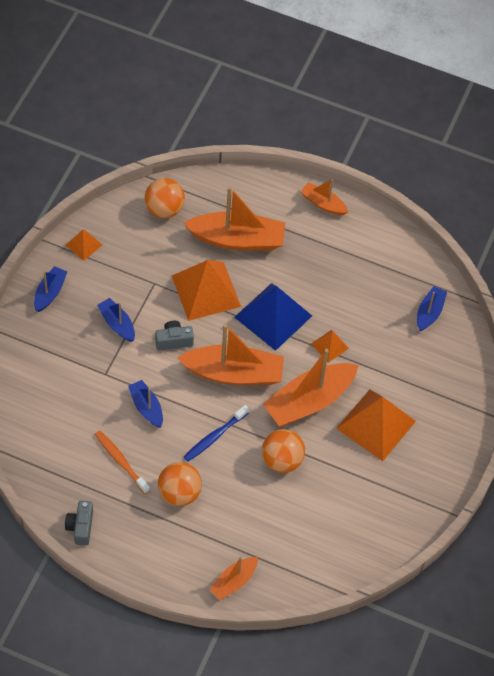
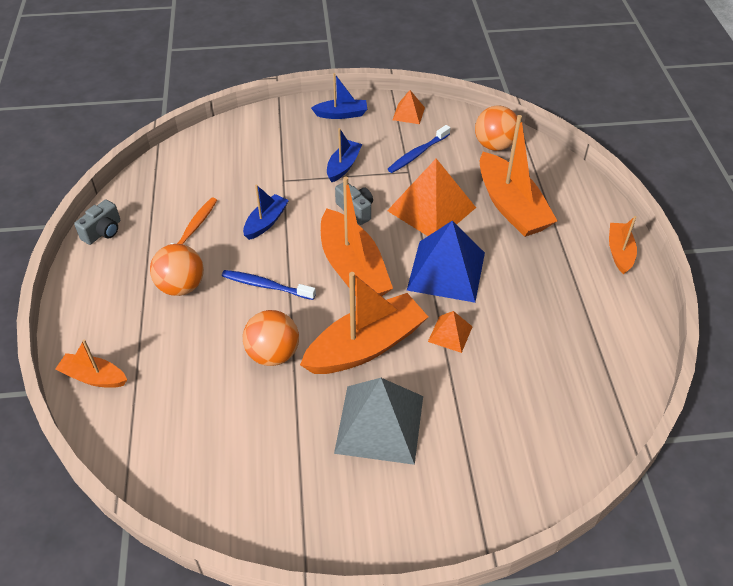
camera: 65 degrees right, 10 degrees down
(80, 527) = (103, 232): grey camera -> grey camera turned 150 degrees clockwise
(138, 265) = (417, 154): none -> blue toothbrush
(309, 401) = (365, 346): orange boat -> orange boat turned 120 degrees clockwise
(376, 424) = (380, 424): orange pyramid -> grey pyramid
(429, 313) = (575, 410): blue boat -> none

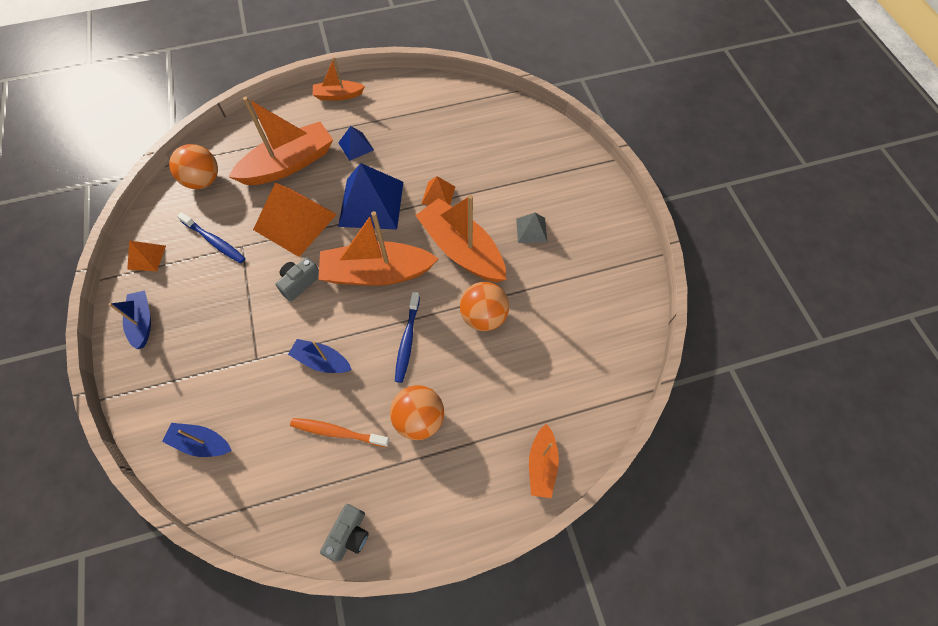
camera: 100 degrees left, 15 degrees up
(103, 232) = (349, 535): grey camera -> grey camera turned 90 degrees clockwise
(343, 166) = (233, 305): blue boat -> blue boat (202, 443)
(353, 268) = (377, 273): orange boat -> orange boat turned 150 degrees counterclockwise
(380, 424) = (531, 230): grey pyramid -> grey pyramid, size x0.49
(534, 263) = (356, 146): none -> blue pyramid

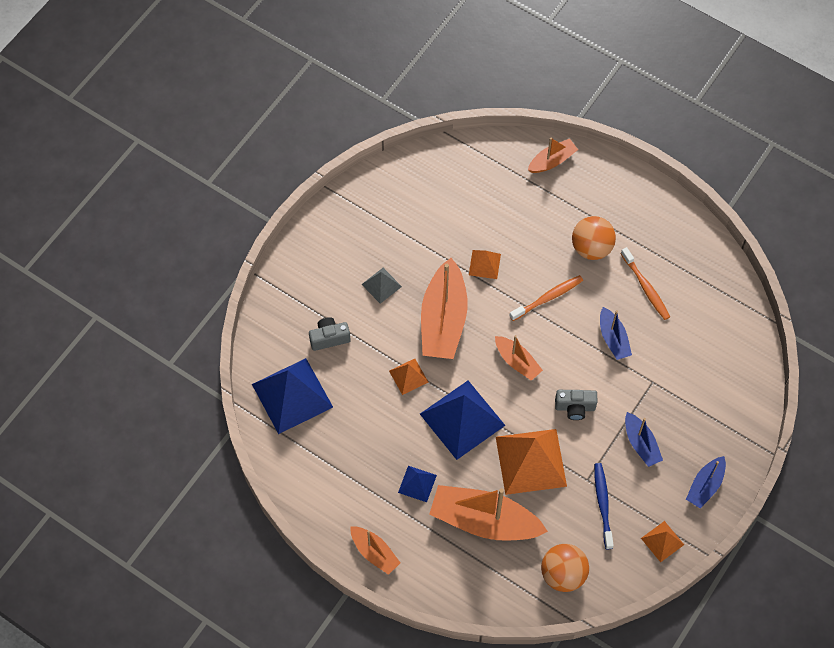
camera: 130 degrees left, 0 degrees up
(202, 443) = (731, 360): blue boat -> blue boat (641, 443)
(349, 535) = (691, 231): grey camera -> grey camera (329, 338)
(377, 273) = (517, 361): orange boat -> orange boat, size x0.53
(407, 340) = (547, 298): blue toothbrush -> orange toothbrush
(483, 316) = (484, 264): orange ball -> orange pyramid
(492, 121) = (292, 395): none -> blue pyramid

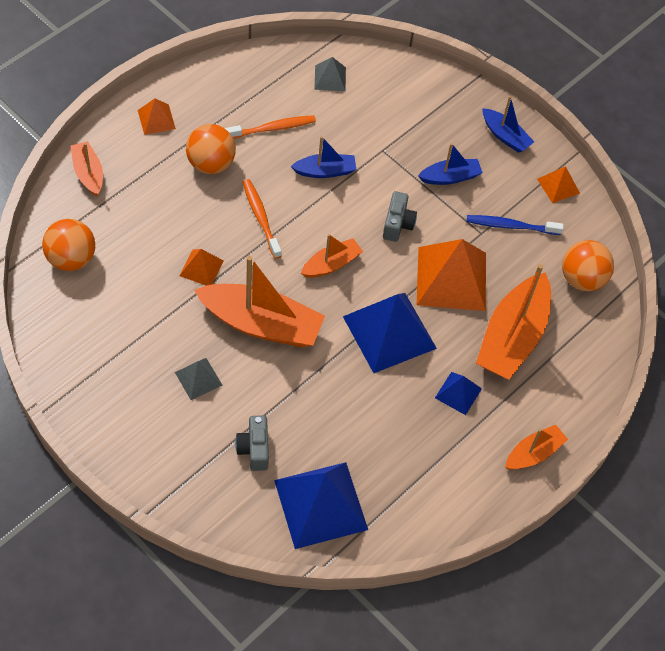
camera: 85 degrees left, 5 degrees down
(408, 376) = (324, 374): orange pyramid -> orange pyramid (156, 119)
(466, 170) = (71, 259): none -> orange ball
(719, 323) = (330, 78): none -> grey pyramid

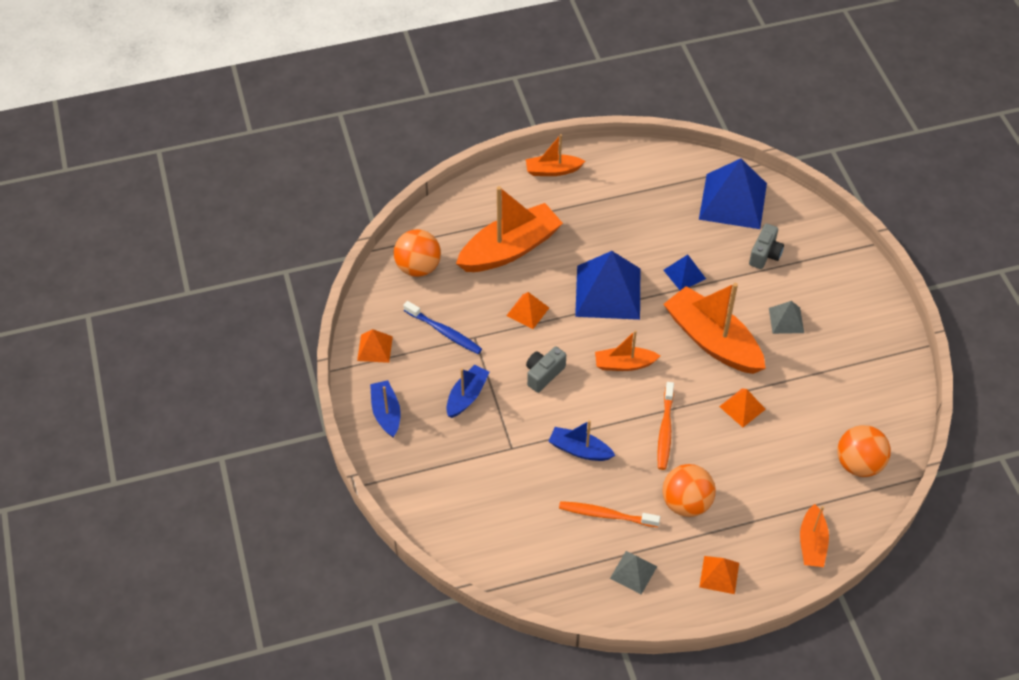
camera: 145 degrees left, 5 degrees down
(330, 78) = (516, 546): grey pyramid -> grey pyramid (633, 572)
(450, 177) = (466, 396): blue boat -> blue boat turned 105 degrees clockwise
(451, 278) = (527, 311): orange pyramid -> orange pyramid, size x0.49
(458, 393) = (582, 229): blue pyramid -> blue pyramid (684, 274)

